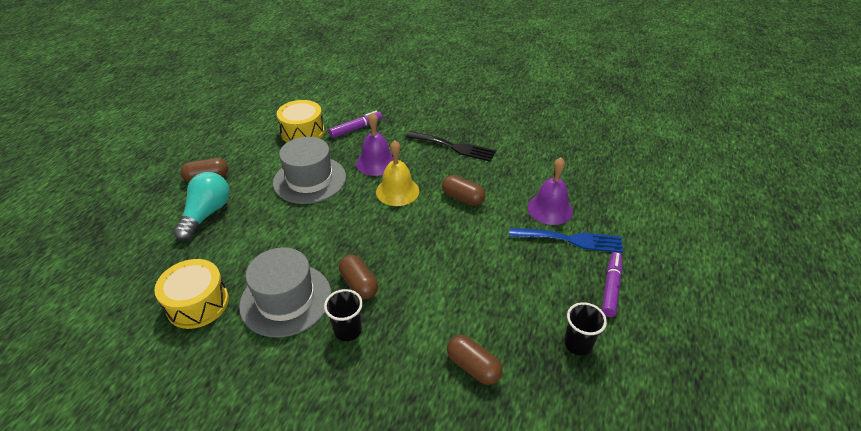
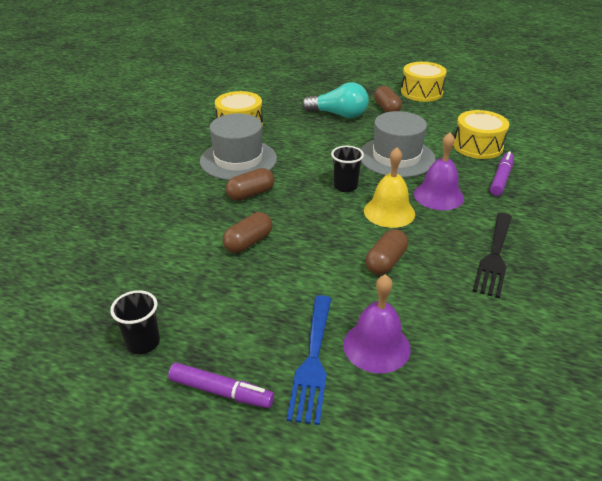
camera: 90 degrees right, 5 degrees down
(181, 151) = (421, 92): none -> yellow drum
(348, 330) = (199, 191): black cup -> black cup (345, 186)
(356, 129) = (501, 178): purple marker -> purple marker turned 120 degrees counterclockwise
(473, 366) = (140, 261): brown capsule -> brown capsule (248, 242)

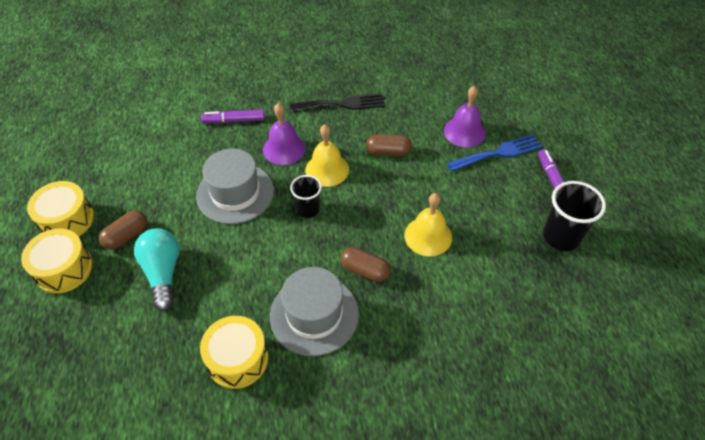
camera: 120 degrees left, 15 degrees up
(143, 343) = (561, 237): black cup -> black cup, size x1.57
(248, 242) = (428, 236): brown capsule -> yellow bell
(477, 146) = (183, 146): yellow drum -> yellow drum (64, 269)

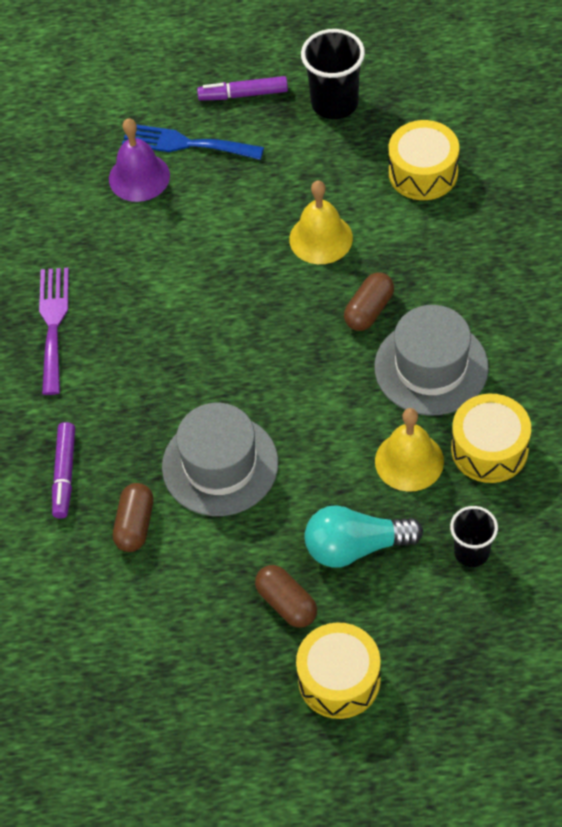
camera: 80 degrees left, 5 degrees up
(67, 220) = (247, 693): yellow drum -> yellow drum (423, 172)
(284, 149) = (138, 403): purple bell -> none
(308, 209) = (261, 372): black cup -> black cup (471, 552)
(327, 169) = (189, 348): yellow bell -> yellow bell (409, 461)
(342, 104) = (53, 324): black fork -> purple fork
(388, 152) = (165, 271): brown capsule -> brown capsule (135, 525)
(499, 153) = (186, 144): blue fork -> blue fork turned 60 degrees counterclockwise

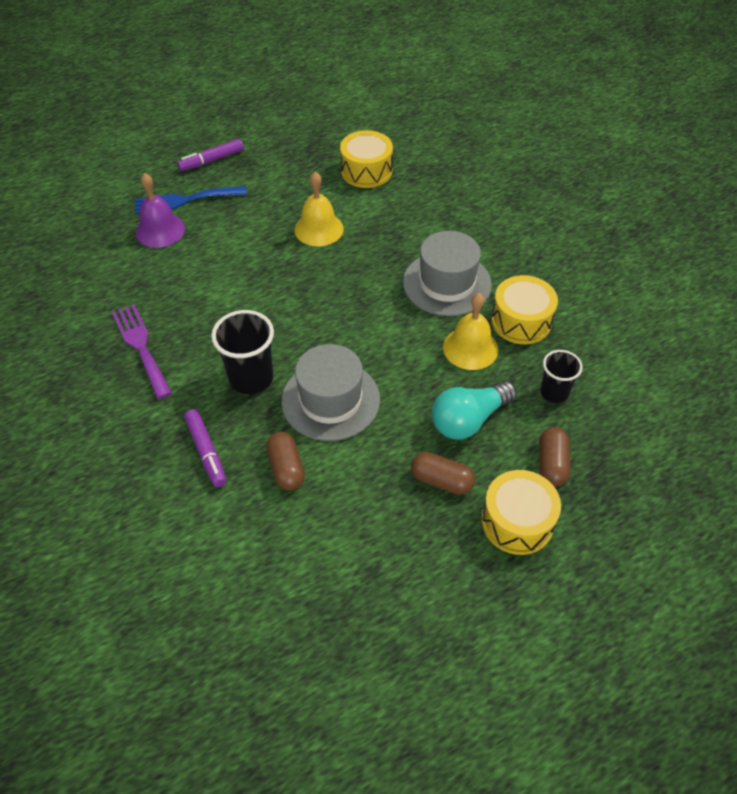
camera: 30 degrees left, 5 degrees down
(334, 103) = (280, 148): black cup -> black cup (251, 378)
(369, 310) = (380, 262): brown capsule -> brown capsule (551, 464)

